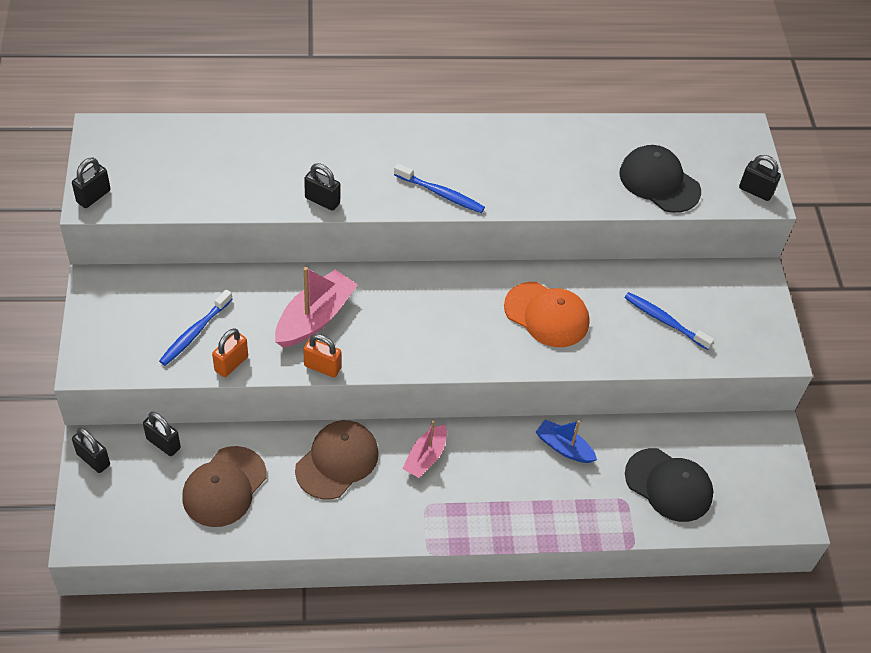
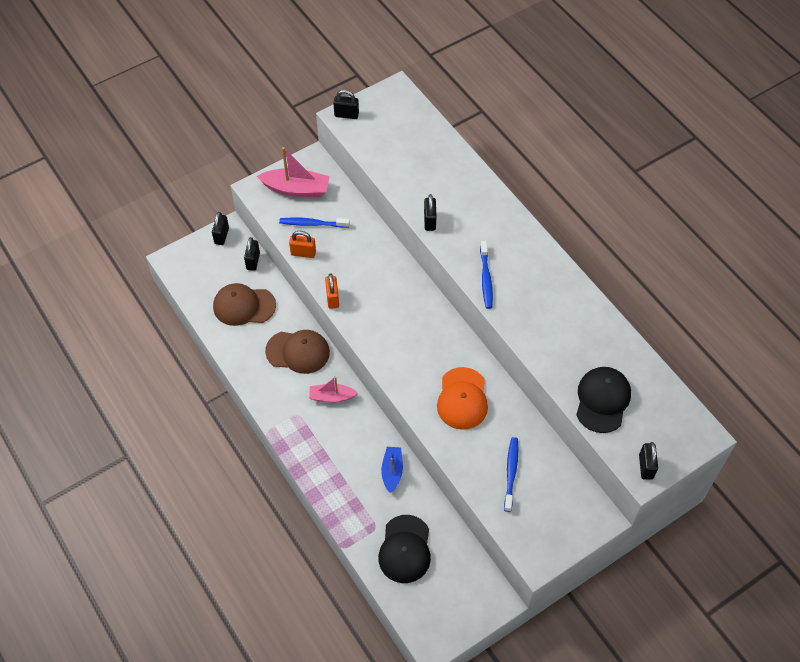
camera: 65 degrees right, 5 degrees up
(315, 318) = (366, 275): pink boat -> pink boat (296, 189)

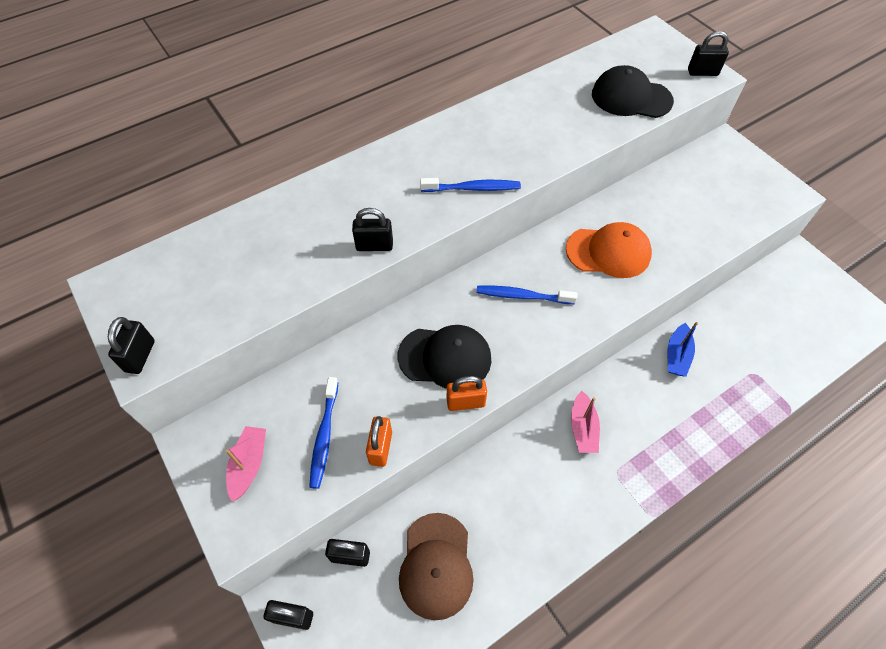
camera: 90 degrees left, 0 degrees up
(296, 189) = (249, 465): pink boat -> pink boat, size x0.63
(298, 352) = (515, 476): brown cap -> none
(392, 471) = (677, 355): blue boat -> blue boat turned 75 degrees counterclockwise
(405, 549) = (772, 342): black cap -> black cap (445, 357)
(511, 473) = (695, 211): blue toothbrush -> blue toothbrush (522, 296)

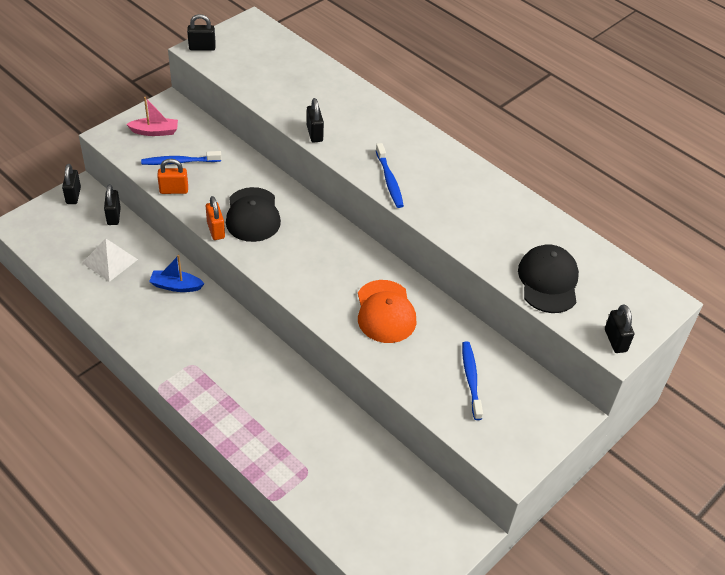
camera: 75 degrees right, 10 degrees down
(436, 565) = (110, 261): brown cap -> white pyramid
(522, 296) = (321, 256): blue toothbrush -> blue toothbrush (471, 379)
(583, 428) = (229, 340): pink boat -> none
(677, 355) = (315, 409): blue boat -> blue boat (176, 286)

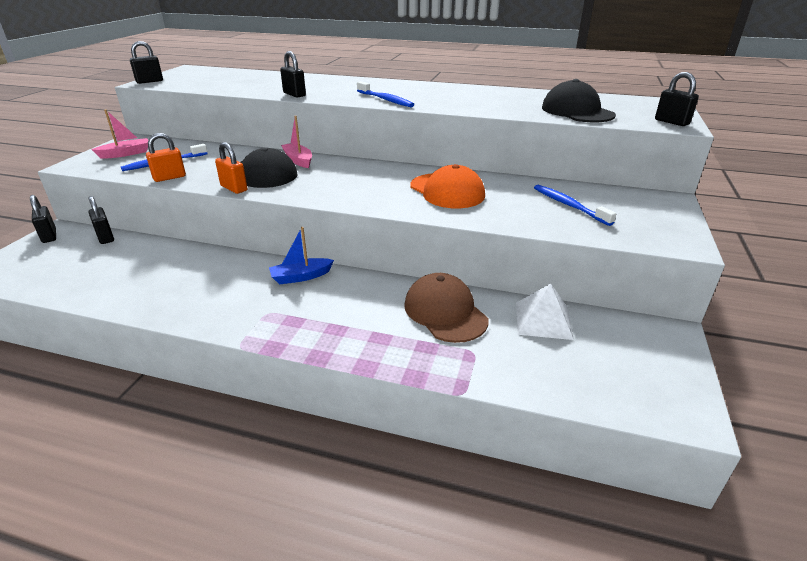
camera: 25 degrees left, 15 degrees down
(110, 261) = (117, 267): white pyramid -> white pyramid (543, 320)
(176, 286) = (207, 263): blue boat -> blue boat (301, 277)
(292, 205) = (298, 160): none -> pink boat
(318, 426) = (445, 312): none -> brown cap

